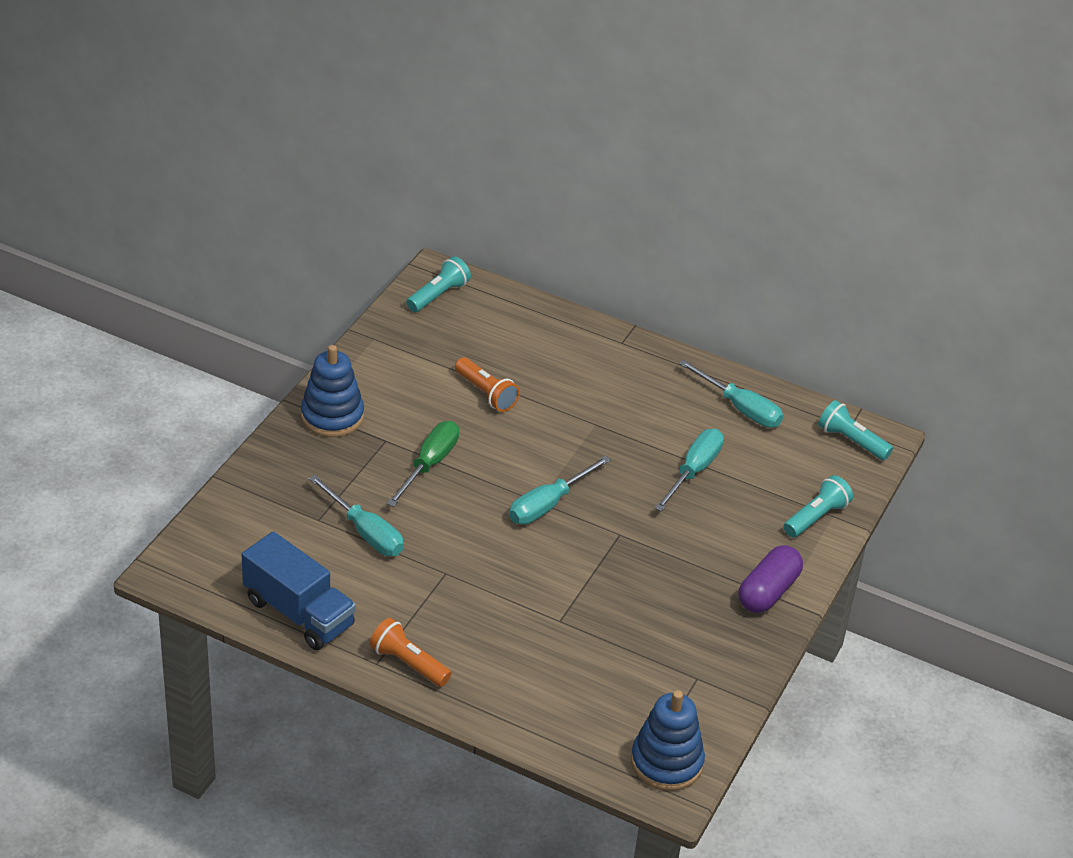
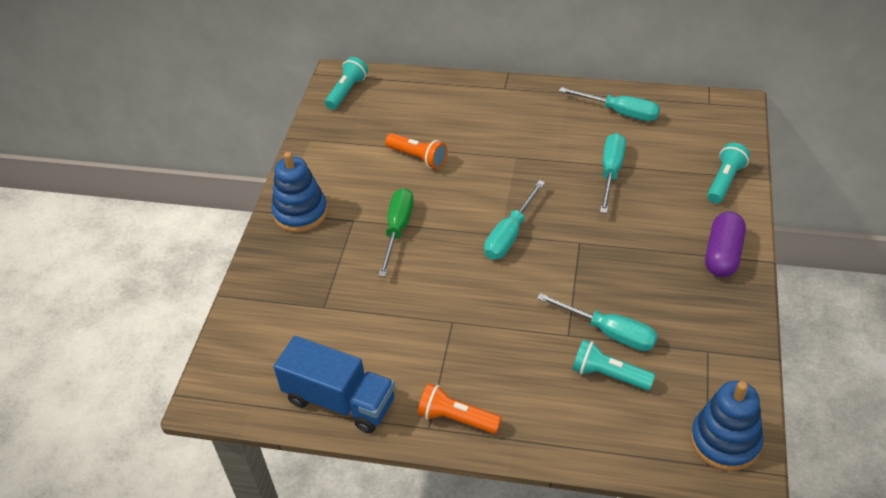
camera: 10 degrees left, 5 degrees up
(365, 532) = (368, 306): turquoise screwdriver -> turquoise screwdriver (609, 332)
(851, 441) = (716, 113): turquoise flashlight -> turquoise flashlight (609, 375)

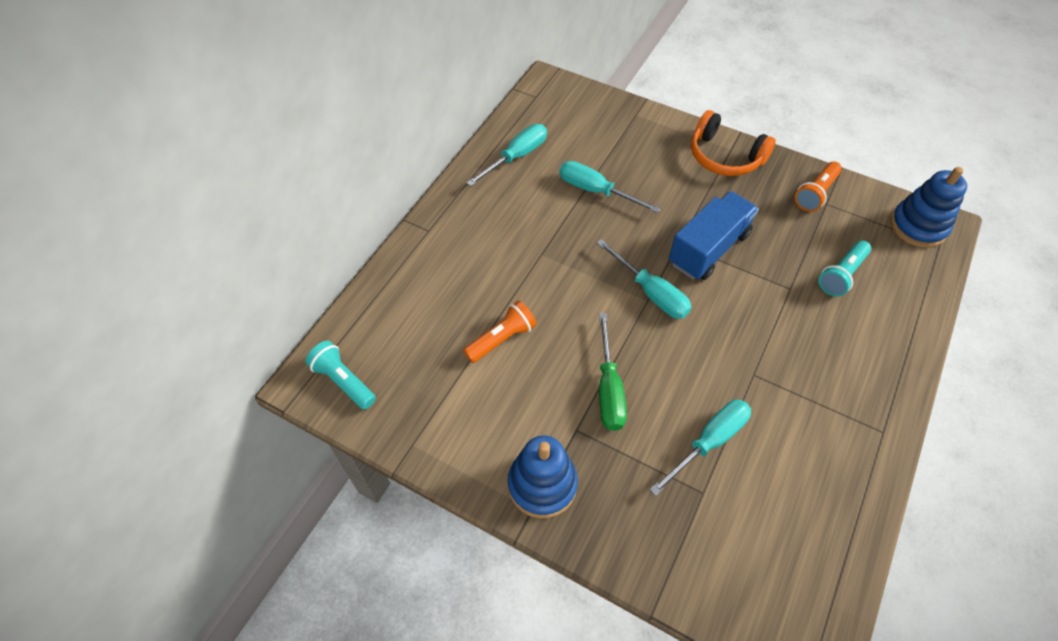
camera: 75 degrees left, 10 degrees up
(340, 401) = (839, 506): blue truck -> blue truck (708, 249)
(397, 230) = (609, 389): green screwdriver -> green screwdriver turned 120 degrees counterclockwise
(457, 418) = (875, 404): orange flashlight -> orange flashlight (815, 193)
(609, 332) = (794, 259): turquoise screwdriver -> turquoise screwdriver (709, 442)
(723, 255) = (725, 156): purple capsule -> orange headphones
(725, 181) = (639, 123): turquoise flashlight -> none

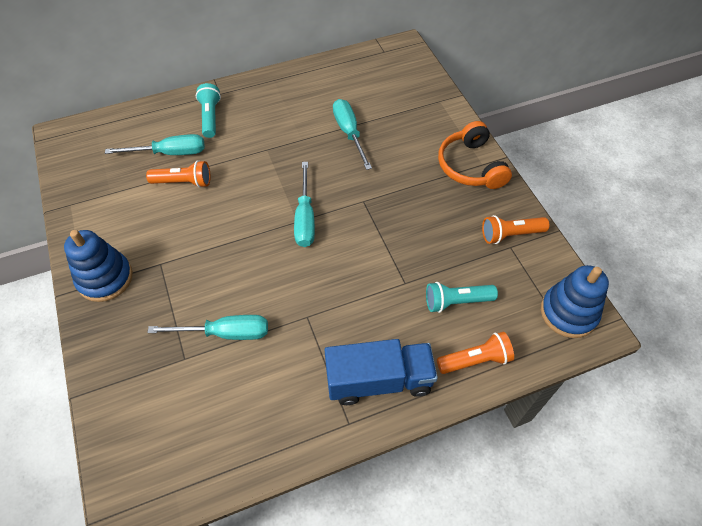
camera: 40 degrees right, 0 degrees up
(343, 381) = (79, 146): turquoise flashlight -> turquoise flashlight (210, 117)
(516, 157) = (324, 81): turquoise screwdriver -> turquoise screwdriver (170, 153)
(609, 389) = (207, 255): green screwdriver -> none
(708, 249) = (379, 218): blue truck -> blue truck (379, 380)
(904, 310) = (475, 360): none -> orange flashlight

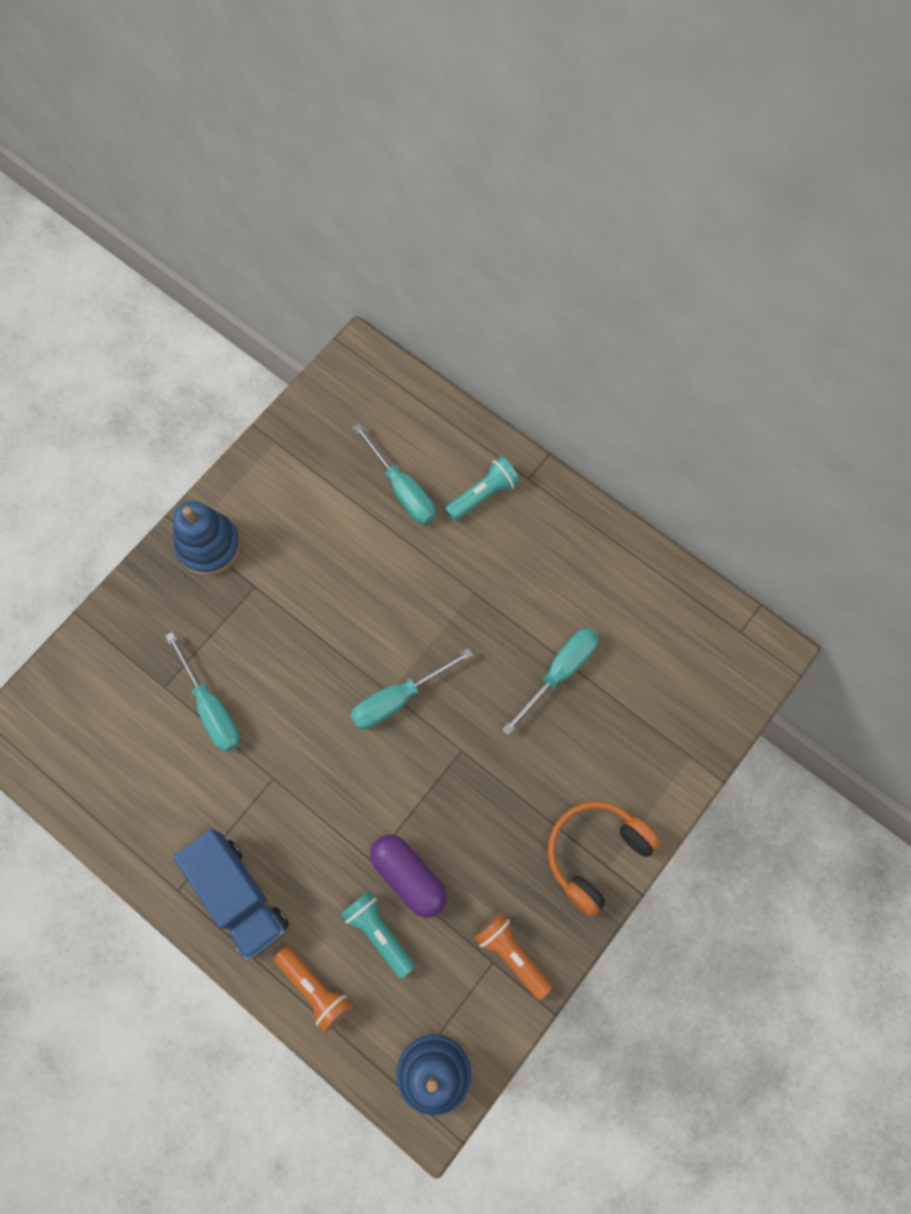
camera: 60 degrees right, 15 degrees up
(183, 182) = (371, 534): orange flashlight -> none
(428, 266) = (409, 877): none -> purple capsule

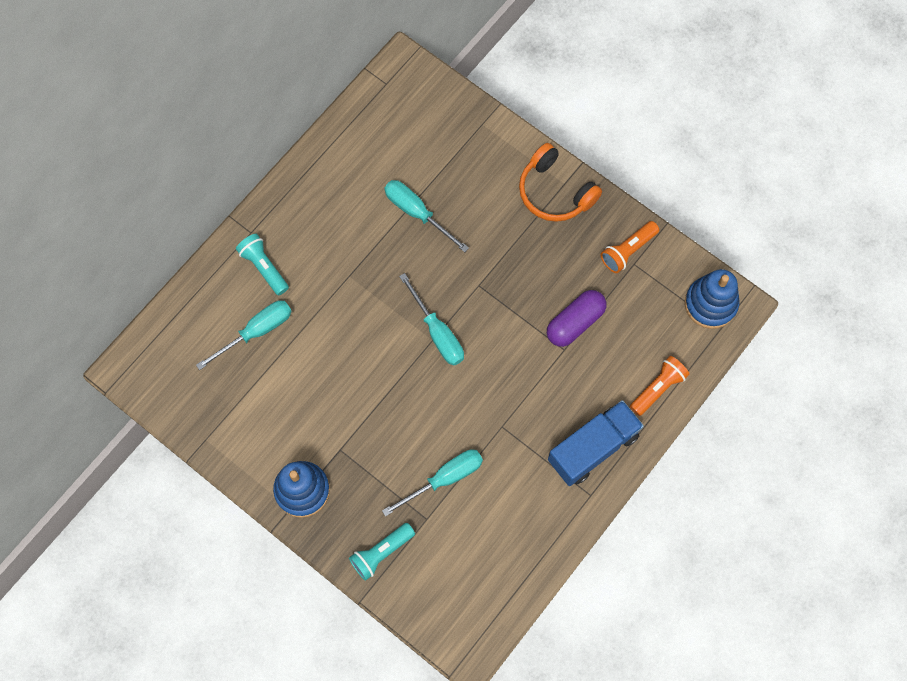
camera: 90 degrees left, 0 degrees up
(379, 932) = (616, 343): turquoise flashlight -> turquoise flashlight (381, 553)

